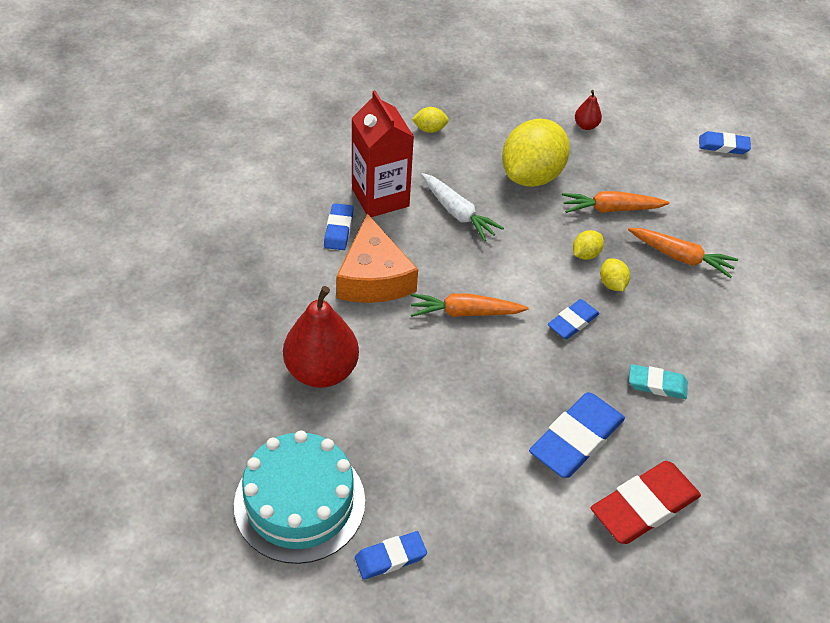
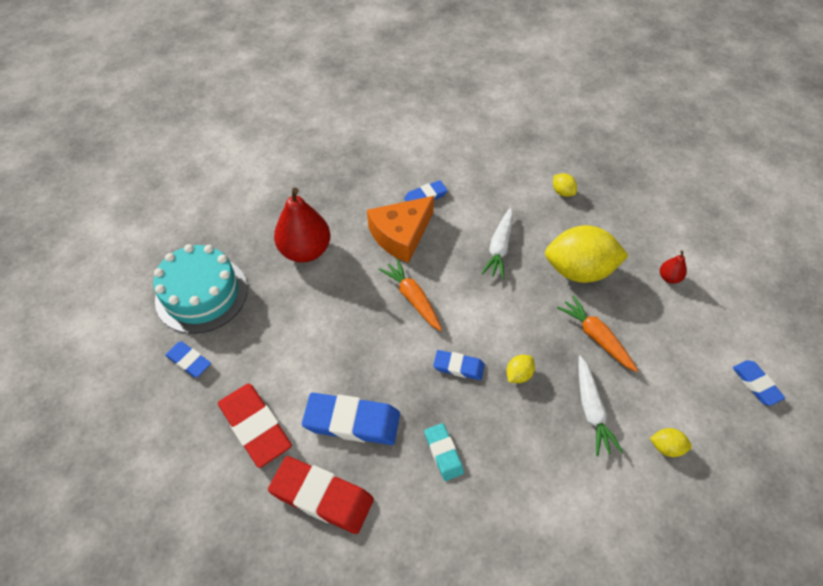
camera: 60 degrees right, 5 degrees up
(380, 197) = (473, 201): red carton -> none
(525, 528) = (255, 426): none -> red eraser
(585, 254) = (532, 343): yellow lemon -> yellow lemon (666, 447)
(680, 257) = (591, 410): orange carrot -> white carrot

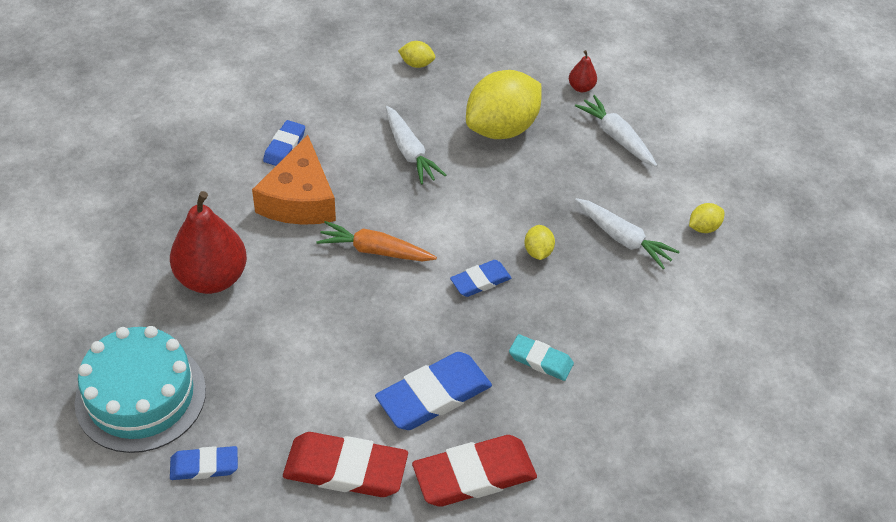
camera: 45 degrees left, 5 degrees down
(596, 337) = (570, 177): orange carrot -> none
(661, 331) = (616, 137): none -> white carrot
(756, 384) = (721, 133): blue eraser -> none

